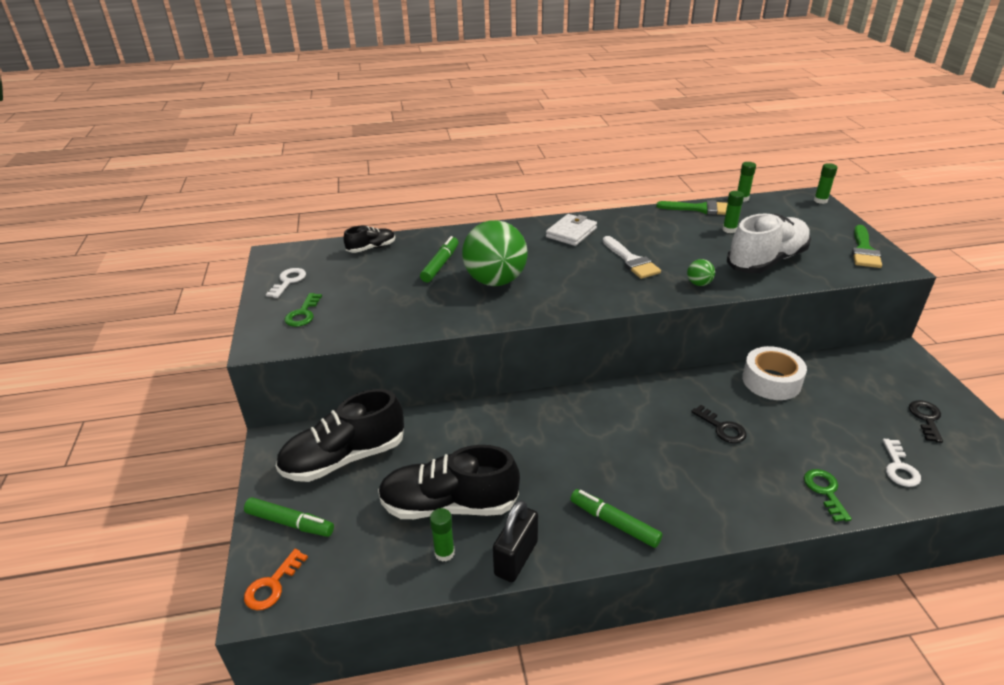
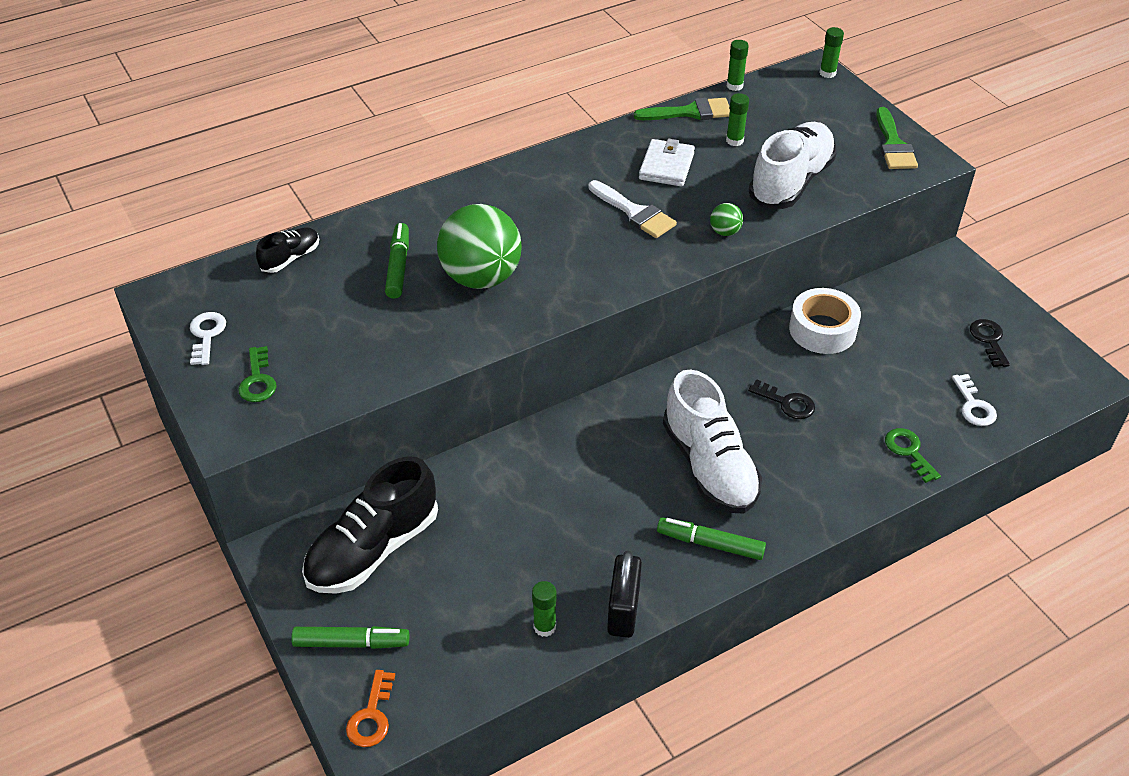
camera: 20 degrees left, 10 degrees up
(449, 505) = (524, 572): black shoe -> none
(571, 233) = (544, 182): white wallet -> white wallet (666, 166)
(637, 461) = (709, 466): none -> white shoe

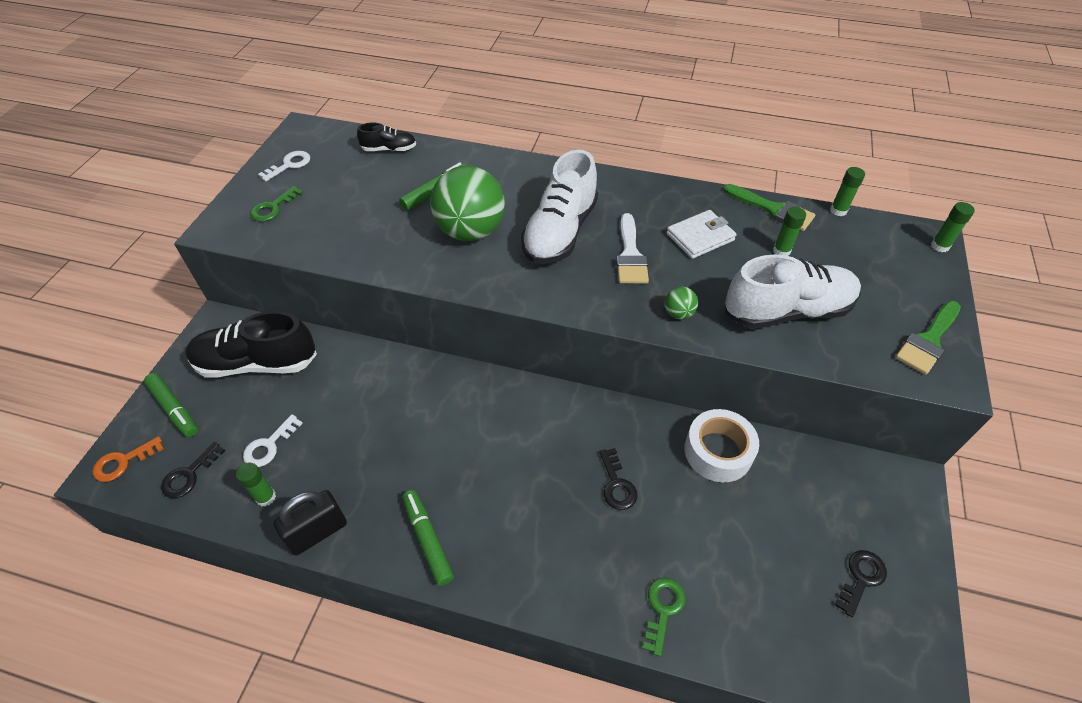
camera: 45 degrees right, 5 degrees up
(451, 670) = (189, 475): none -> black key
(709, 466) = (501, 483): white shoe -> white shoe (560, 232)
(973, 405) = (772, 622): white key -> white key (269, 445)

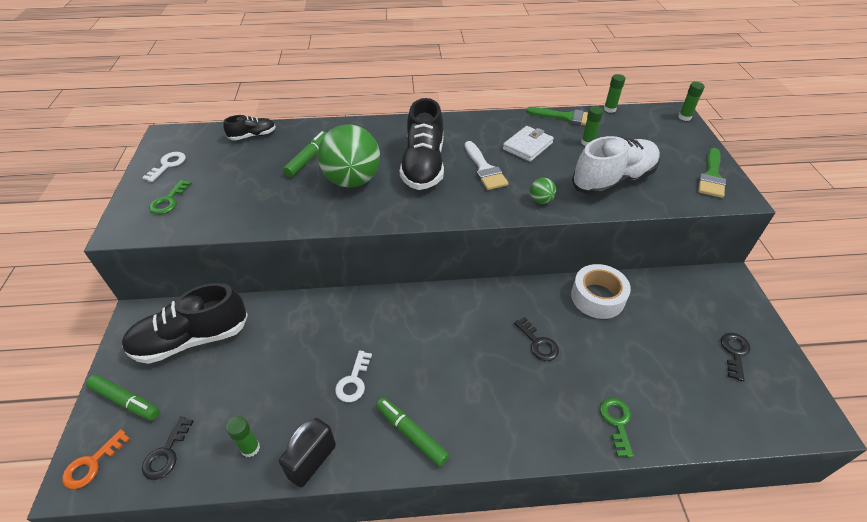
camera: 20 degrees left, 5 degrees down
(269, 445) = (234, 404): white key -> white key (353, 381)
(560, 232) = (423, 165): white shoe -> black shoe

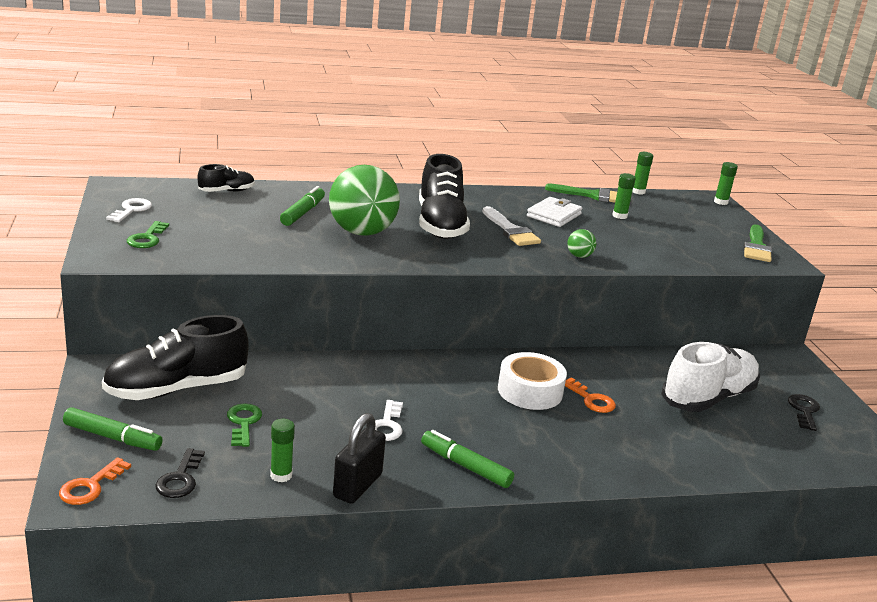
camera: 10 degrees left, 20 degrees down
(538, 343) = (591, 399): black key -> orange key
(597, 297) = (649, 366): white tape -> white tape (530, 391)
(613, 180) = (654, 245): white shoe -> white shoe (708, 397)
(617, 422) = (689, 459): green key -> green key (243, 423)

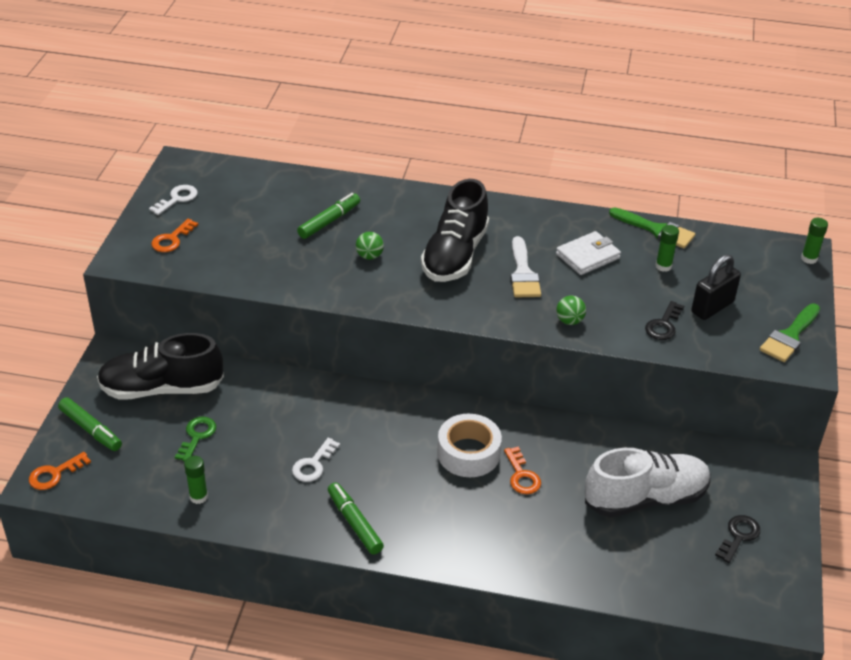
camera: 25 degrees right, 15 degrees up
(147, 238) = (172, 239): green key -> orange key
(180, 479) = (121, 482): black key -> black key (663, 325)
(226, 191) = (275, 181): black shoe -> none
(357, 485) = (253, 521): black padlock -> black padlock (712, 307)
(362, 232) = (369, 256): green ball -> green ball, size x0.41
(638, 191) = (718, 229): green glue stick -> none

